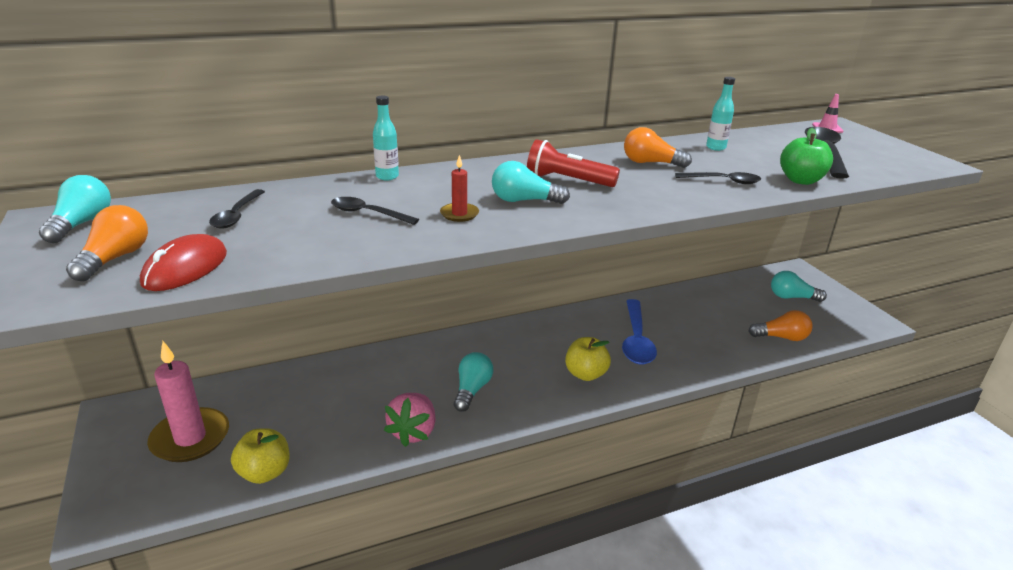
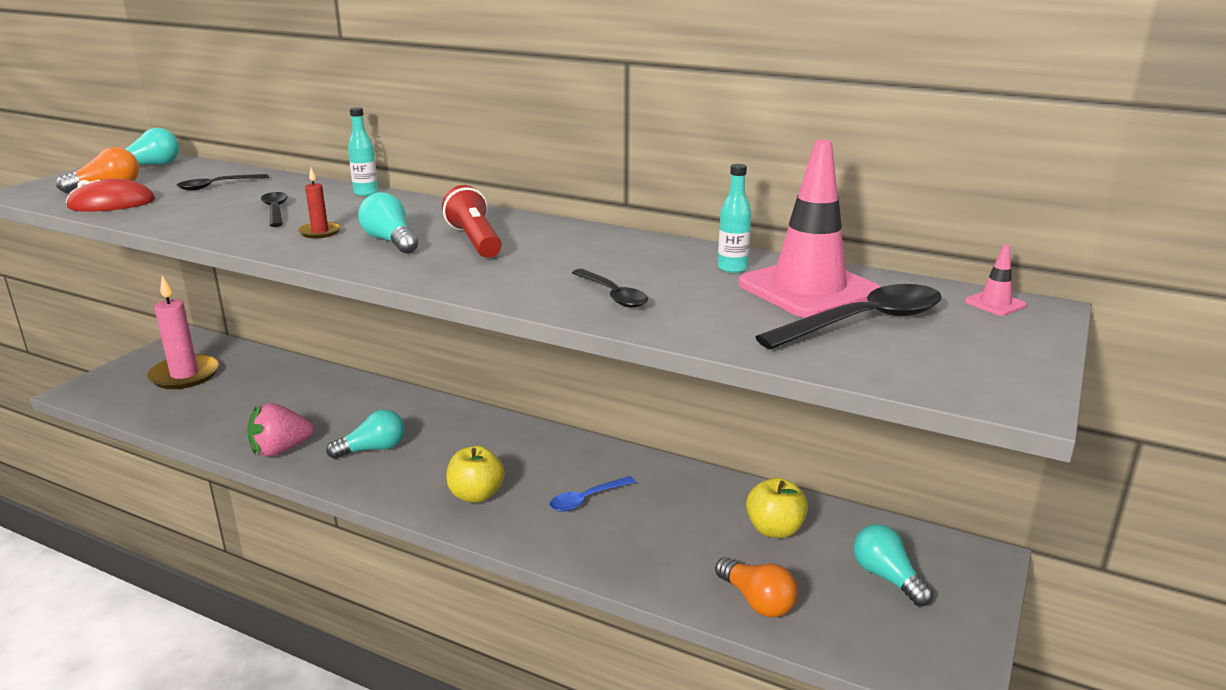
camera: 50 degrees right, 5 degrees down
(265, 472) = (171, 418): yellow apple -> yellow apple (774, 529)
(636, 340) = (586, 499): blue spoon -> blue spoon, size x0.59
(650, 163) = (602, 255): orange light bulb -> none
(768, 146) = (808, 289): none -> pink traffic cone
(800, 180) = (706, 329): green apple -> none

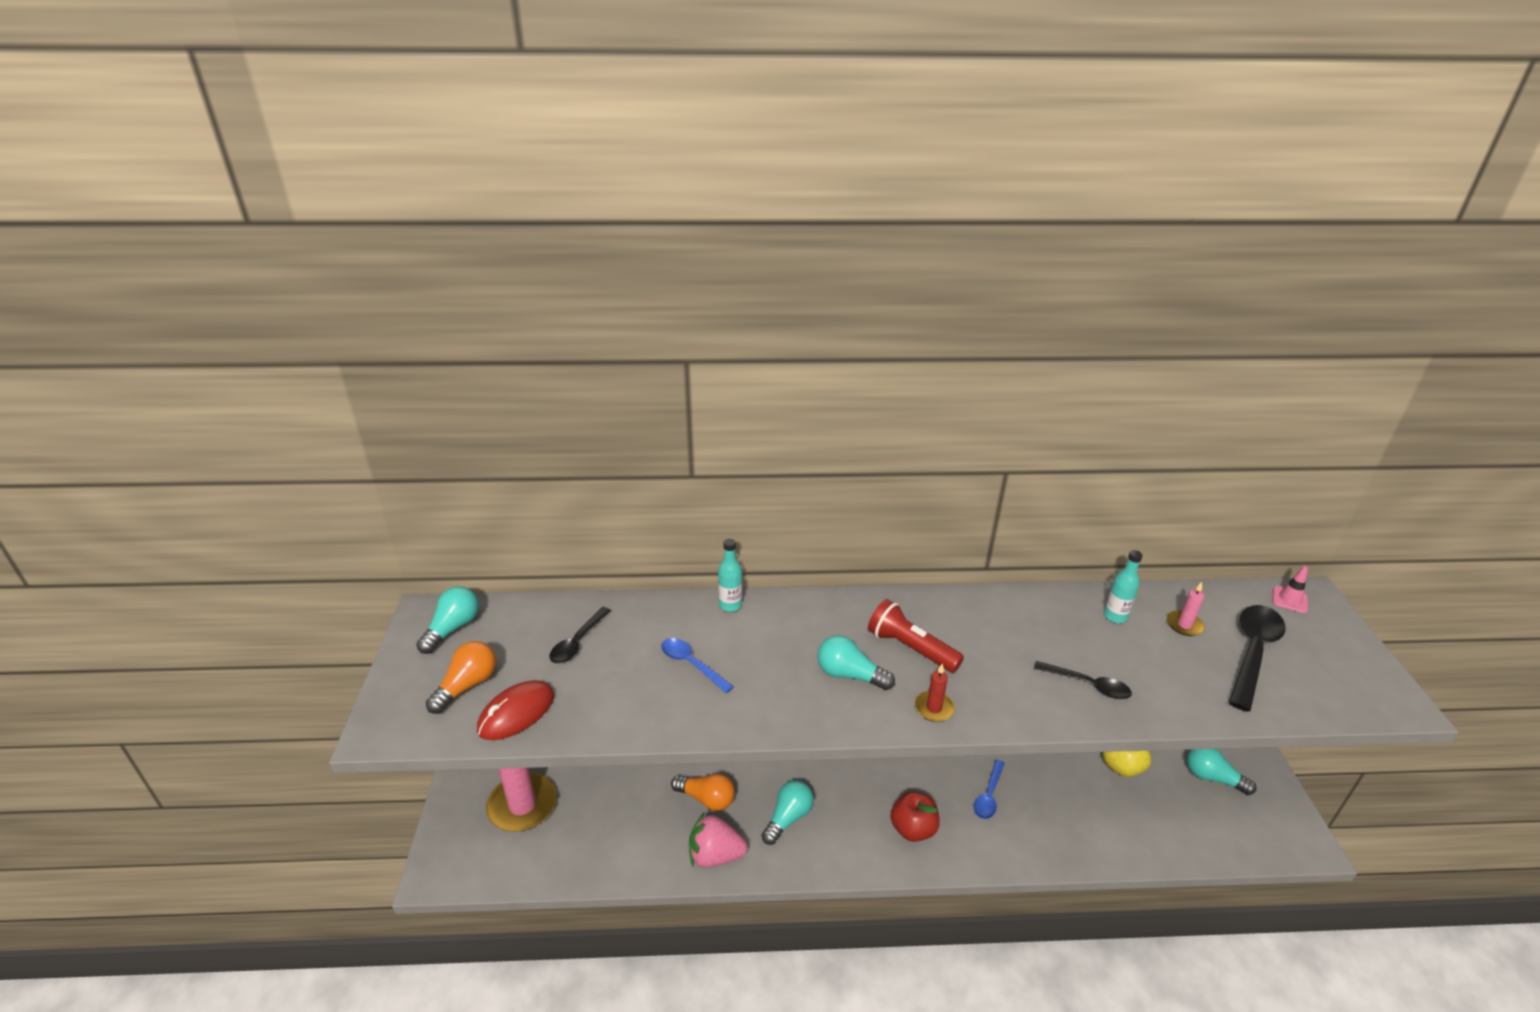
camera: 30 degrees left, 10 degrees up
(275, 210) = (691, 664): black spoon -> blue spoon
(280, 450) = (715, 855): pink strawberry -> pink strawberry turned 60 degrees clockwise
(320, 232) = (776, 684): red candle -> red candle (934, 708)
(476, 495) = (913, 829): yellow apple -> red apple
(757, 601) = (1167, 837): orange light bulb -> orange light bulb (706, 799)
(808, 289) = (1184, 625): pink traffic cone -> pink candle

